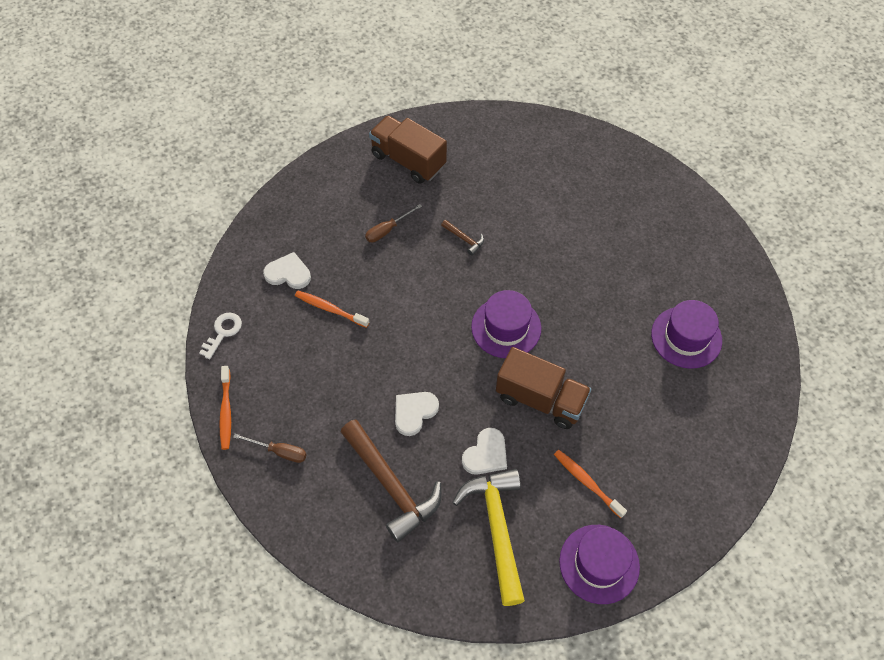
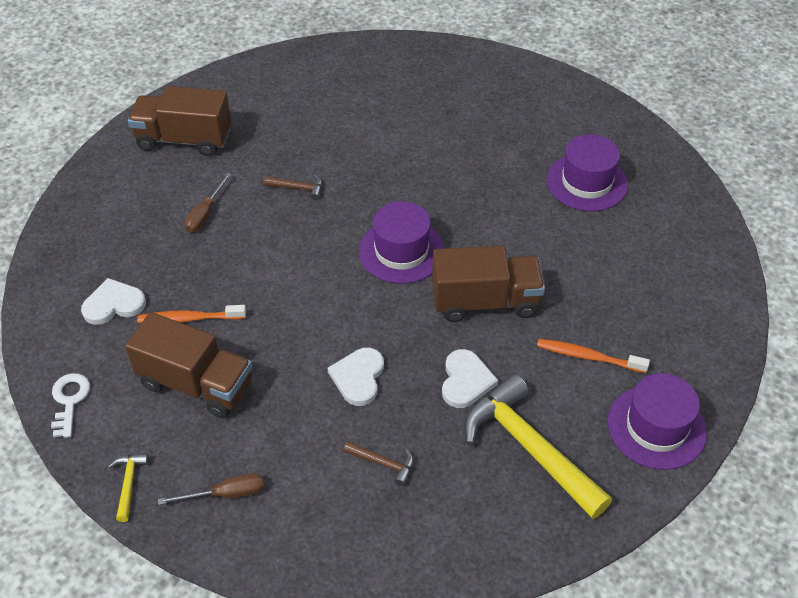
camera: 30 degrees left, 10 degrees down
(226, 411) = (129, 483): orange toothbrush -> yellow hammer
(306, 361) = (196, 384): none -> brown truck
(391, 485) = (383, 463): brown hammer -> brown hammer, size x0.43

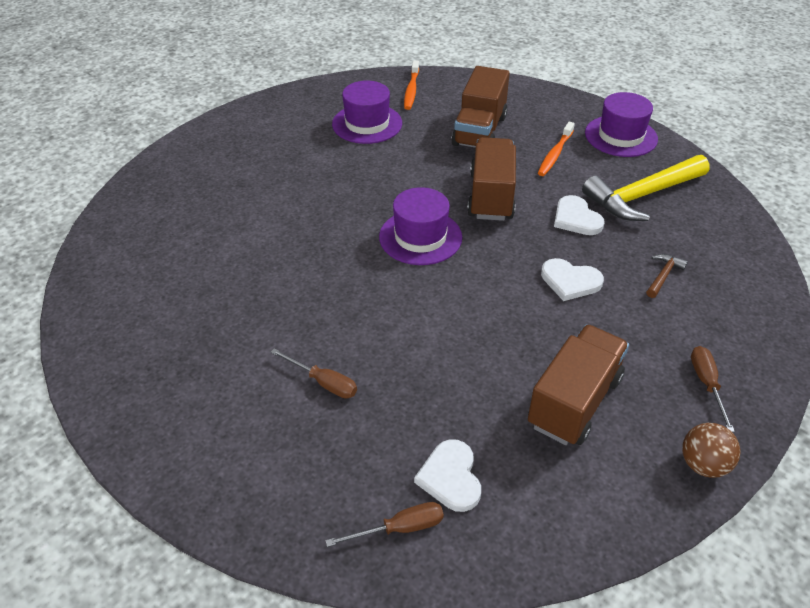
camera: 80 degrees left, 5 degrees down
(69, 279) = (399, 528): none -> brown screwdriver
(69, 401) = (595, 524): white key -> none
(129, 483) = (703, 464): yellow hammer -> brown ball
(184, 140) = (183, 398): brown truck -> brown truck (479, 131)
(189, 319) = (483, 404): orange toothbrush -> orange toothbrush (411, 90)
(298, 188) = (309, 300): brown hammer -> none
(466, 381) = (576, 218): white heart -> white heart turned 135 degrees counterclockwise

